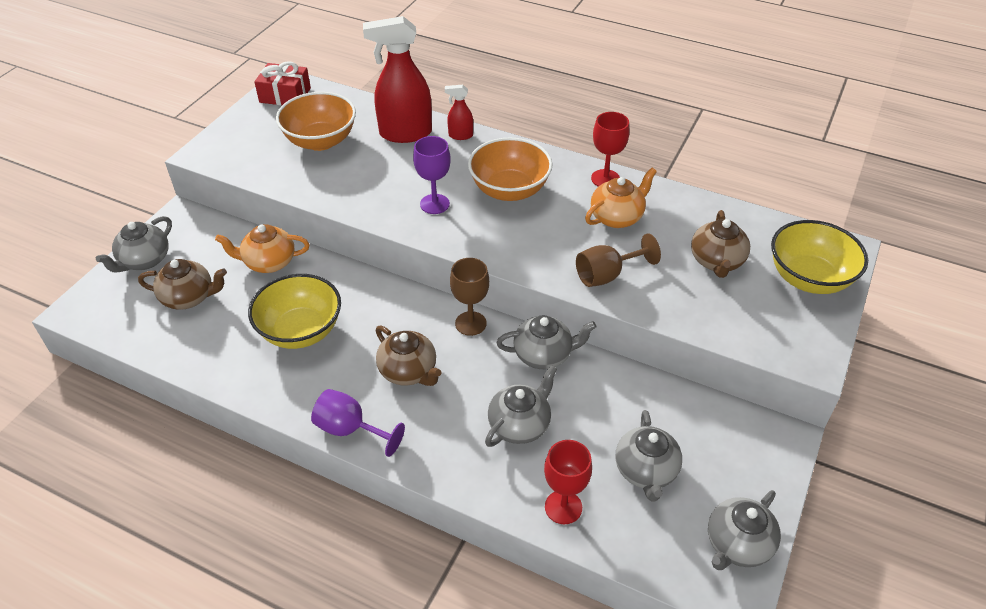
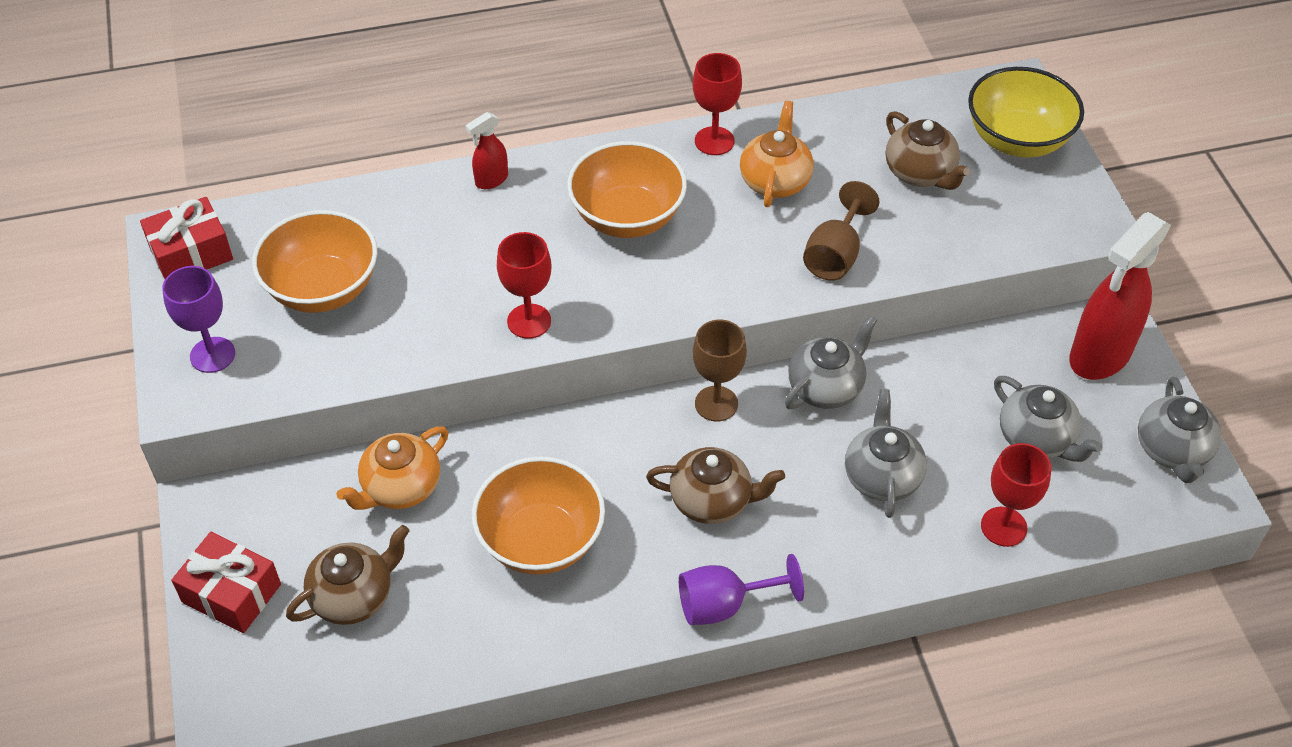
camera: 40 degrees left, 5 degrees up
(144, 260) = (231, 593): grey teapot -> red gift
(301, 331) = (541, 540): yellow bowl -> orange bowl
(396, 210) = (529, 321): none -> red goblet
(405, 133) = (420, 216): red spray bottle -> red spray bottle (1099, 355)
(434, 204) = (563, 286): purple goblet -> purple goblet (212, 355)

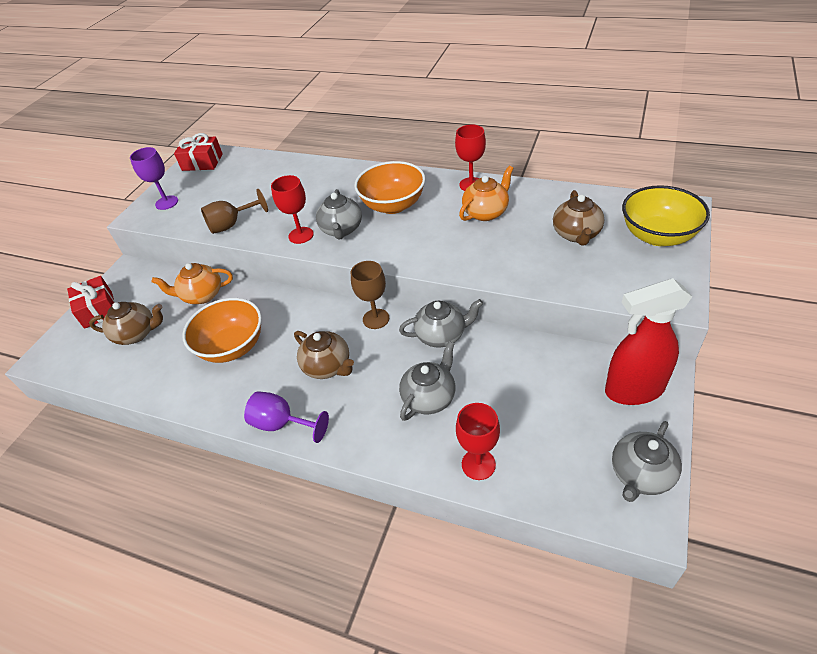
camera: 40 degrees right, 5 degrees down
(323, 289) = (233, 192): orange bowl -> none
(491, 180) = (347, 170): red spray bottle -> none
(835, 255) = (485, 259): brown goblet -> brown goblet (232, 224)
(1036, 439) = (546, 421): grey teapot -> grey teapot (341, 230)

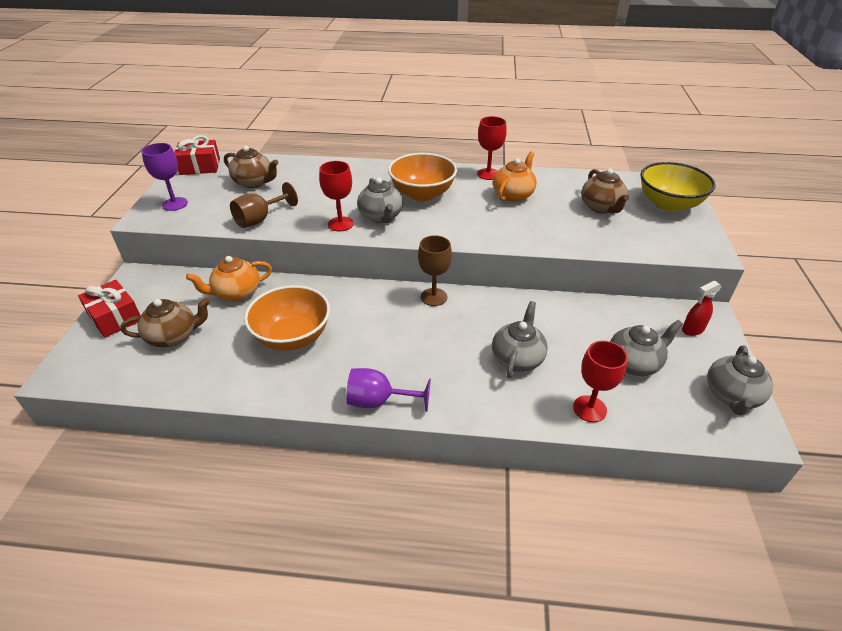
camera: 20 degrees left, 5 degrees down
(328, 367) = (404, 343): brown teapot -> brown teapot (254, 182)
(441, 335) = (504, 304): grey teapot -> grey teapot (634, 363)
(633, 390) = (692, 330): red spray bottle -> red spray bottle, size x0.47

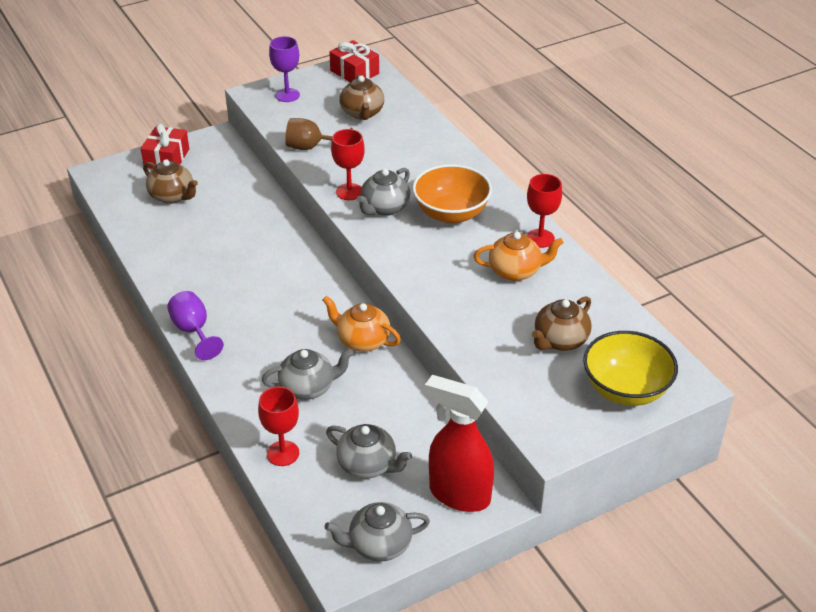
camera: 55 degrees right, 0 degrees up
(236, 293) = (245, 196): orange teapot -> orange teapot (362, 340)
(292, 337) = (223, 252): orange bowl -> none
(434, 297) = (344, 304): brown goblet -> none
(692, 330) = (459, 494): red spray bottle -> red spray bottle, size x2.15

